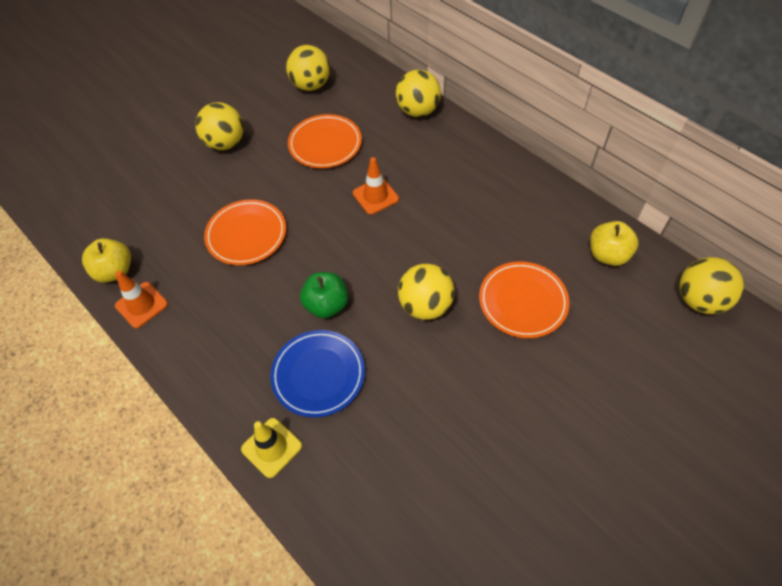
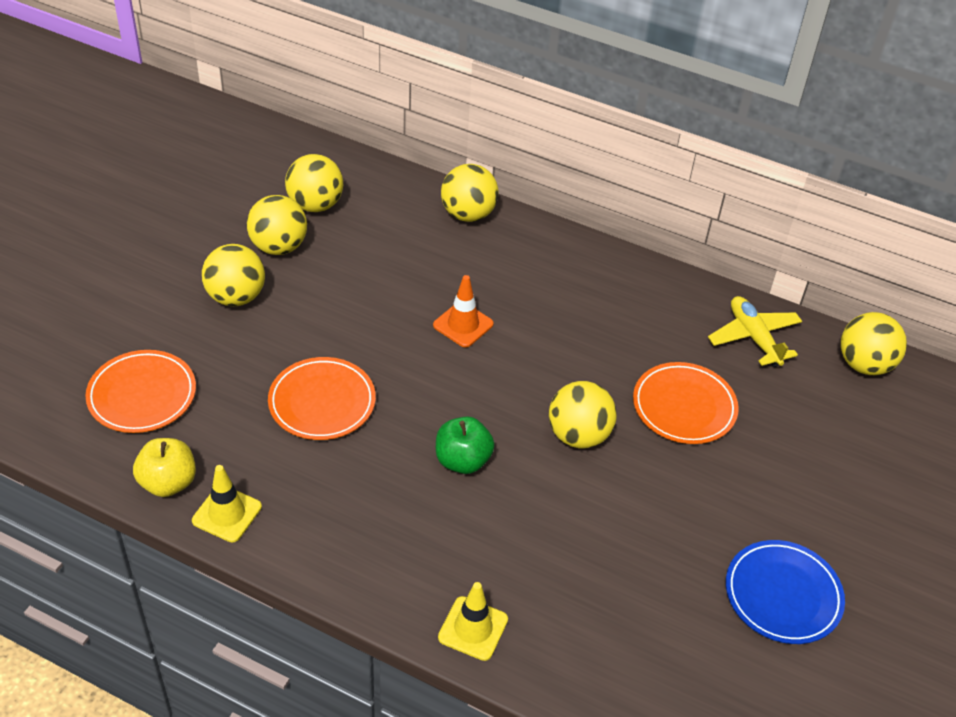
camera: 25 degrees left, 10 degrees down
(141, 305) = (227, 514): orange traffic cone -> yellow traffic cone
(271, 112) = (279, 246): none -> yellow ball
(318, 374) = (490, 538): blue plate -> blue plate (783, 595)
(325, 144) = (370, 274): orange plate -> orange plate (142, 395)
(607, 255) = (754, 337): yellow apple -> yellow plane

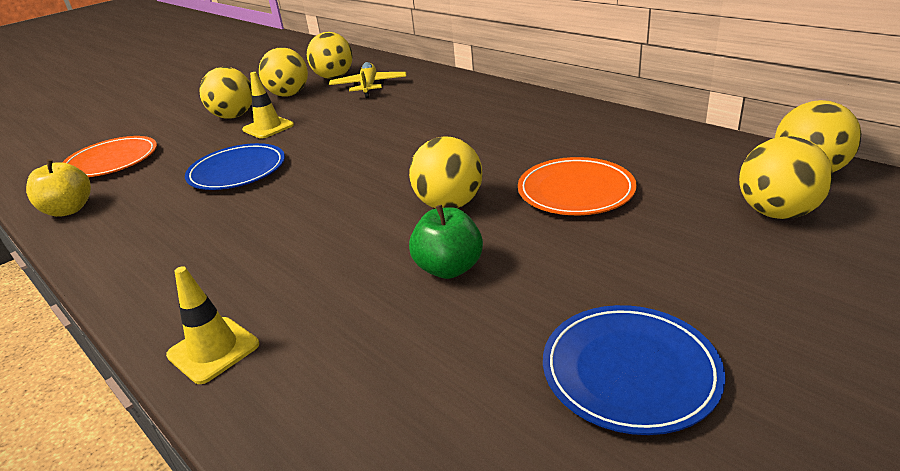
camera: 25 degrees right, 15 degrees down
(227, 514) = (88, 233): yellow traffic cone -> yellow traffic cone (268, 127)
(322, 402) = (237, 171): orange plate -> blue plate
(462, 460) = (322, 214): green apple -> green apple (449, 268)
(463, 325) = (394, 134): orange traffic cone -> none
(468, 214) = (445, 80): yellow ball -> yellow ball (776, 212)
(754, 337) = (677, 149): yellow plane -> yellow plane (369, 87)

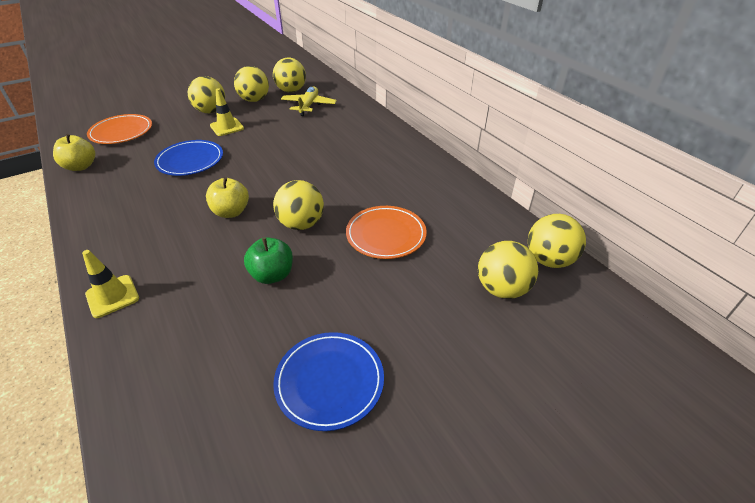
camera: 10 degrees right, 10 degrees up
(337, 213) = (231, 212): none -> yellow apple

